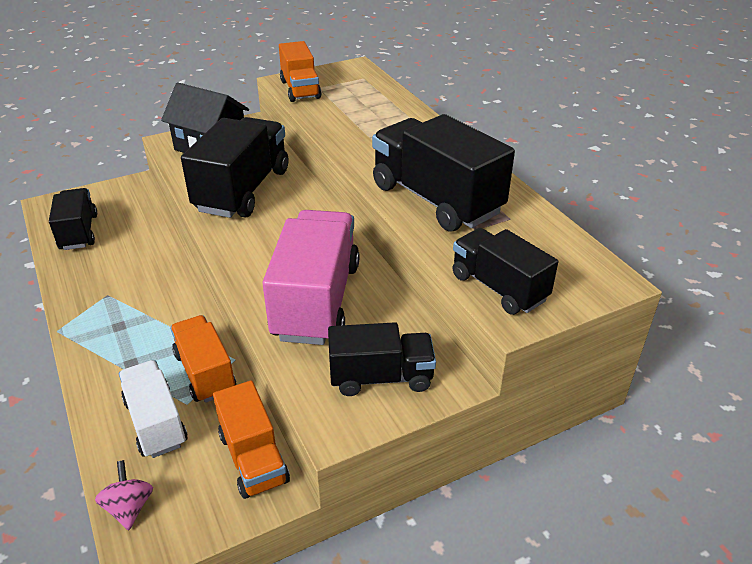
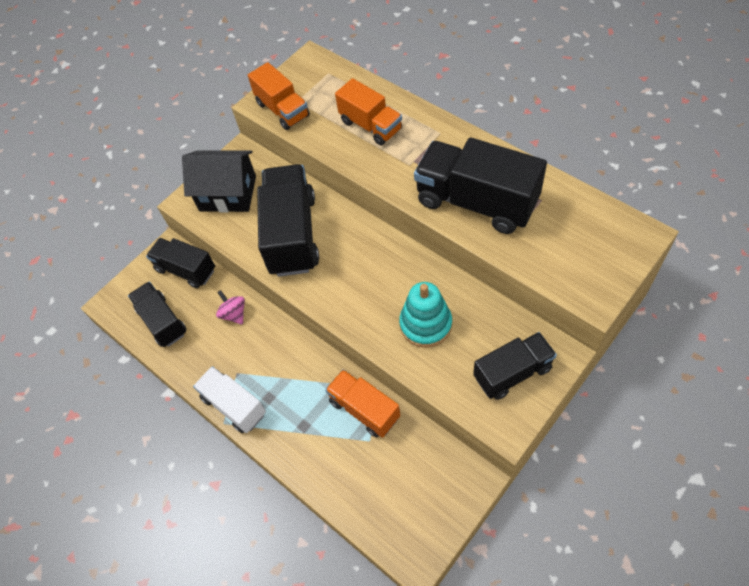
camera: 15 degrees left, 20 degrees up
(129, 507) = (388, 536): pink spinning top -> pink spinning top (234, 314)
(156, 422) = (359, 465): white truck -> white truck (234, 405)
(253, 458) = (445, 462): orange truck -> orange truck (371, 125)
(316, 301) = (425, 324): pink truck -> turquoise stacking toy
(498, 287) = (570, 275): black truck -> black truck (186, 270)

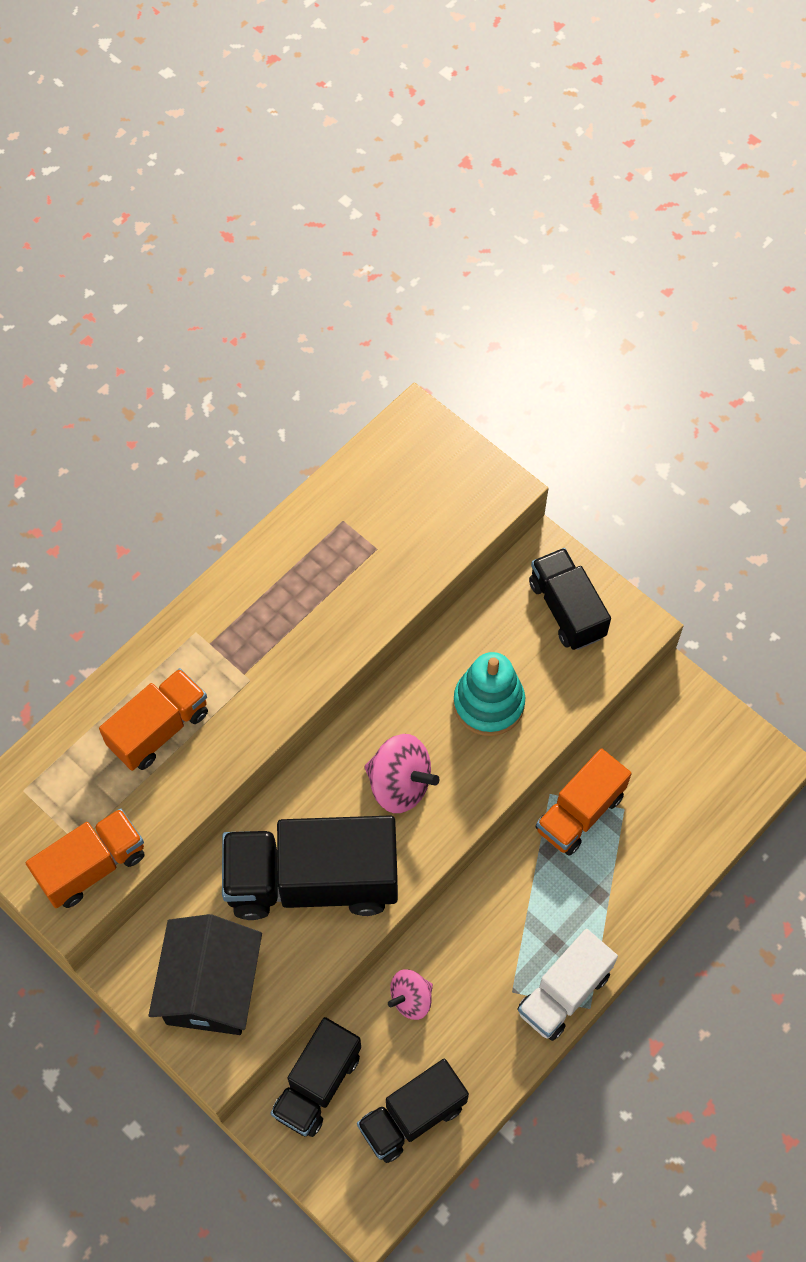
camera: 95 degrees left, 5 degrees up
(360, 275) = (400, 784): none -> pink spinning top
(476, 202) = (333, 599): black truck -> none

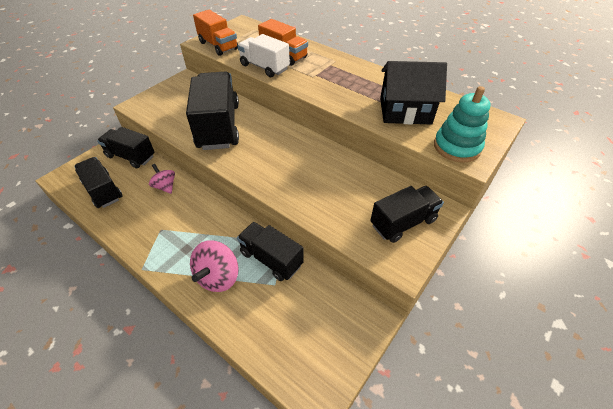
camera: 85 degrees right, 15 degrees down
(211, 987) = (170, 101): black house -> black house (405, 111)
(400, 784) = (271, 153): pink spinning top -> pink spinning top (218, 277)
(488, 703) = (326, 186): turquoise stacking toy -> turquoise stacking toy (456, 147)
(564, 993) = (154, 255): white truck -> white truck (264, 67)
(579, 812) = (271, 258): orange truck -> black truck

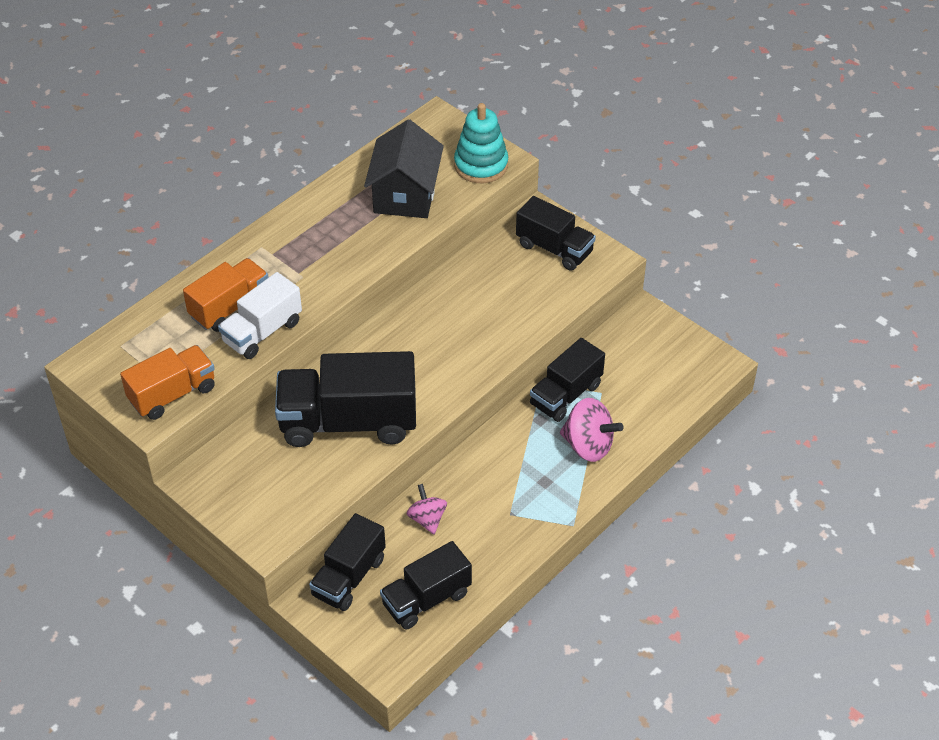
camera: 85 degrees left, 0 degrees up
(165, 186) = (427, 519): pink spinning top -> pink spinning top turned 105 degrees clockwise
(403, 222) = (554, 249): black truck -> black truck turned 150 degrees clockwise

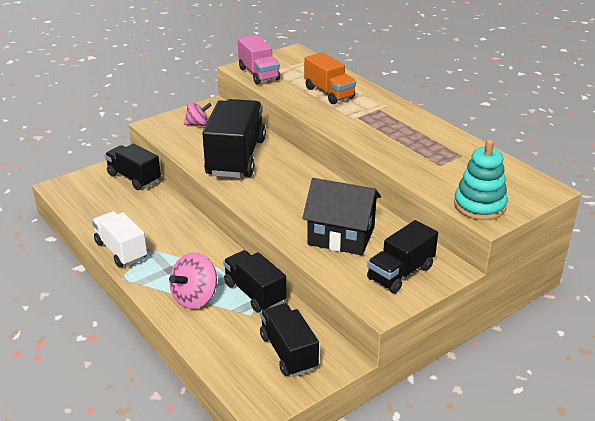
camera: 100 degrees right, 15 degrees down
(172, 394) = (258, 74): orange truck -> pink truck
(262, 332) = (302, 102): white truck -> white truck (121, 250)
(405, 194) = (441, 165): black house -> black house (341, 236)
(426, 599) = (98, 205): black truck -> black truck (288, 352)
(427, 519) = (163, 211): pink spinning top -> pink spinning top (198, 124)

